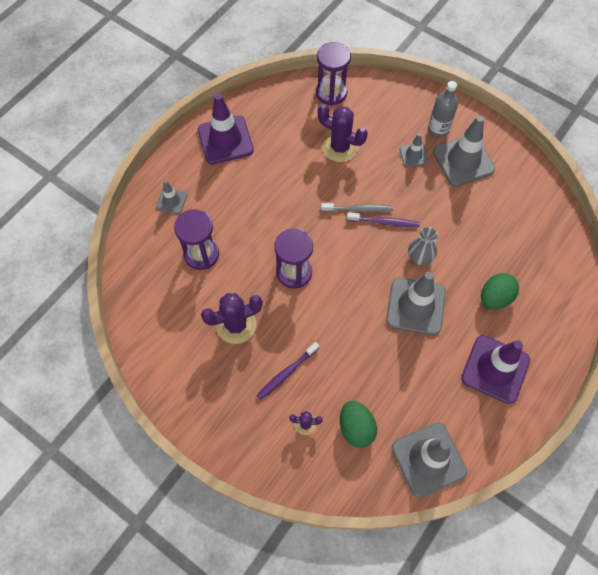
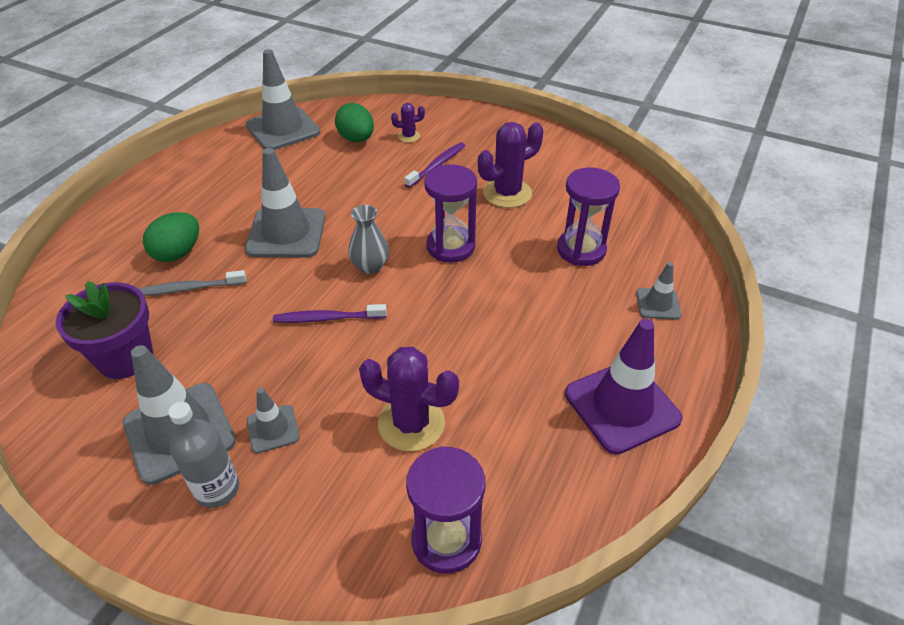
camera: 170 degrees right, 20 degrees down
(358, 209) = (369, 330): grey toothbrush -> grey toothbrush (189, 288)
(420, 257) = (276, 283): grey vase -> grey vase (370, 266)
(495, 369) = (197, 192): purple traffic cone -> none
(506, 212) = (125, 358): none -> purple flower pot

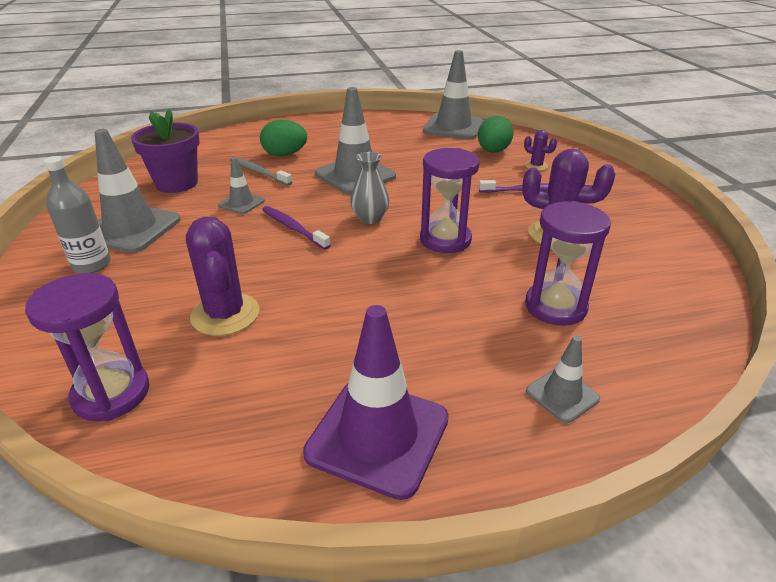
camera: 50 degrees right, 10 degrees down
(273, 429) = (164, 259): grey traffic cone -> grey traffic cone (241, 203)

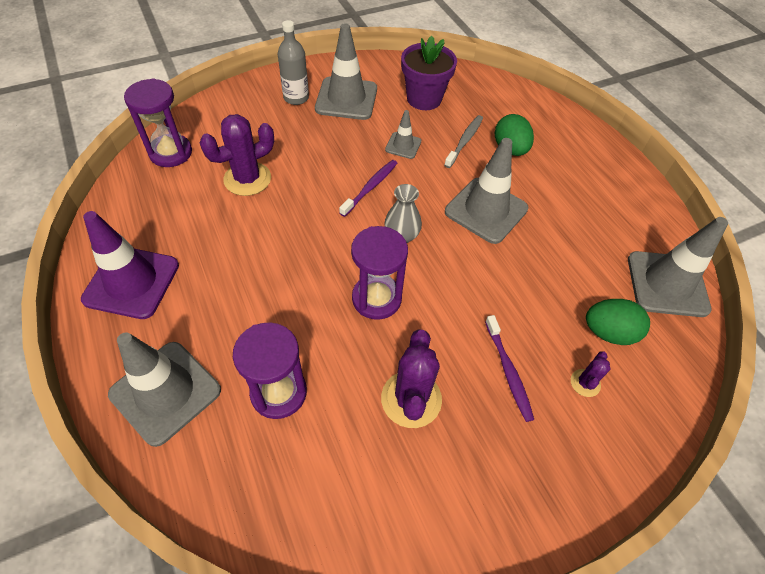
camera: 75 degrees right, 20 degrees up
(562, 395) = (165, 392): grey traffic cone -> grey traffic cone, size x1.96

